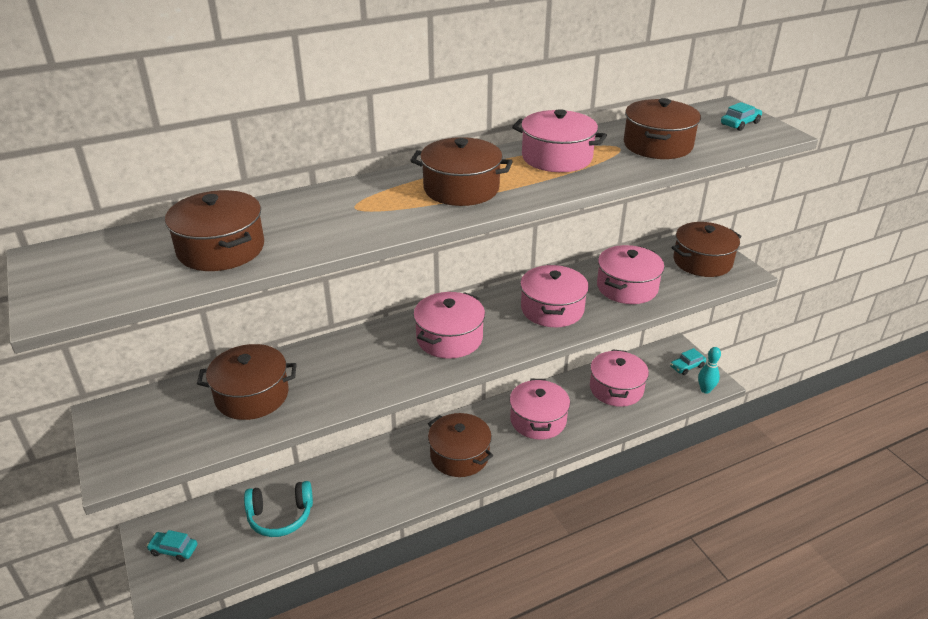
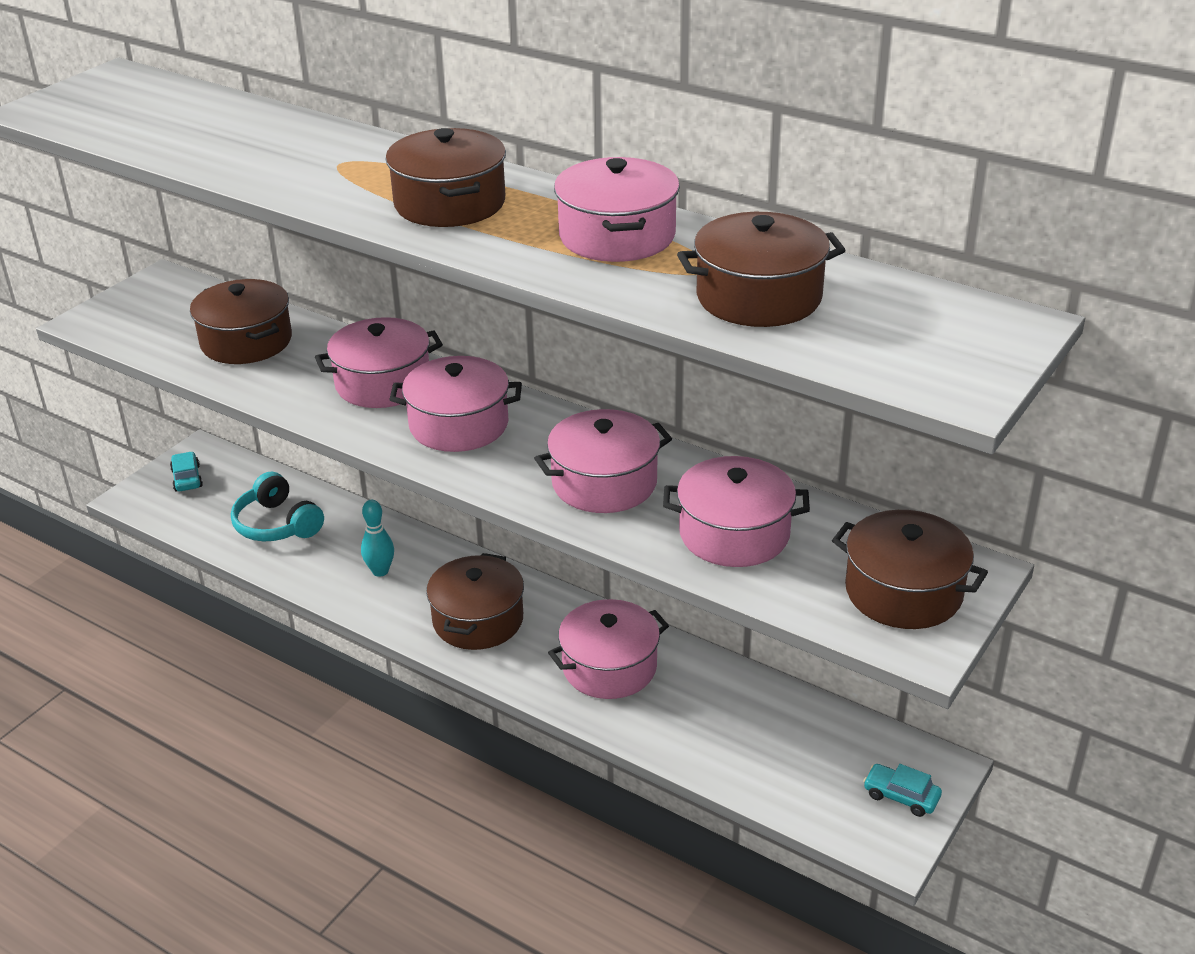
camera: 60 degrees right, 0 degrees up
(221, 249) = (189, 134): brown pot -> none
(616, 389) = (757, 726): pink pot -> pink pot (383, 383)
(705, 390) = (859, 838): turquoise bowling pin -> turquoise bowling pin (380, 571)
(740, 123) = (953, 348): turquoise car -> none

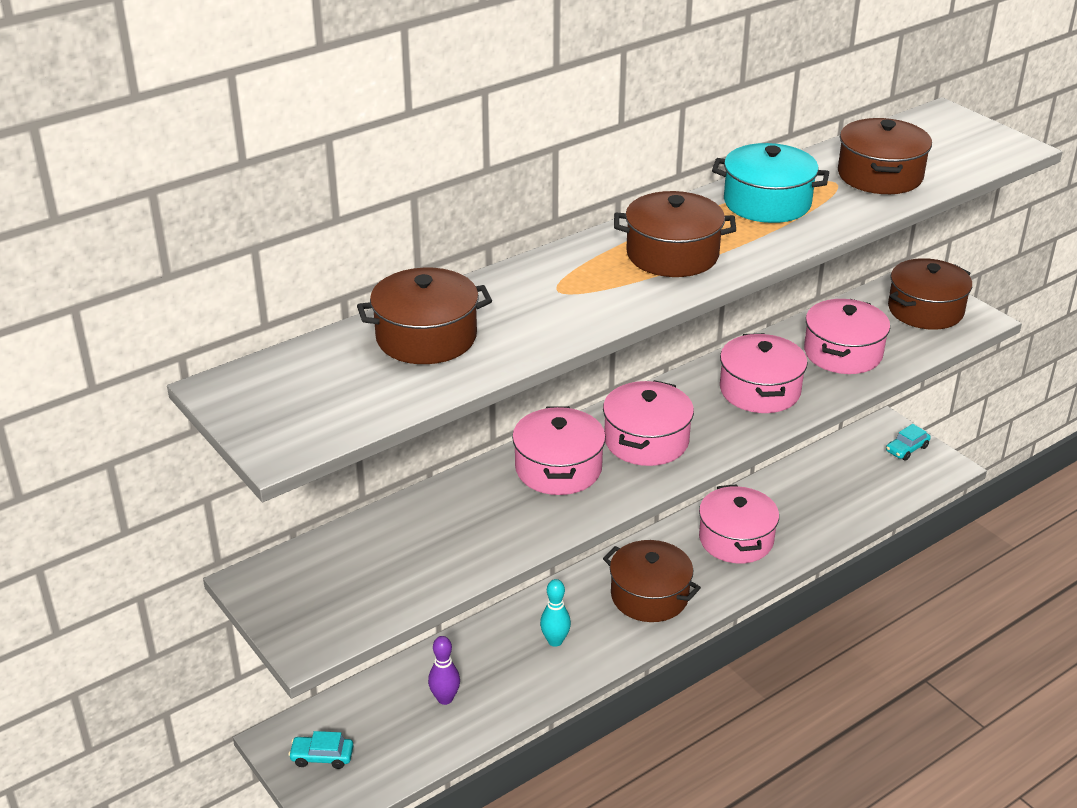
camera: 70 degrees left, 0 degrees up
(246, 341) = (430, 538): brown pot -> brown pot (426, 337)
(277, 524) = (445, 698): turquoise headphones -> purple bowling pin
(617, 236) = (767, 203): pink pot -> turquoise pot

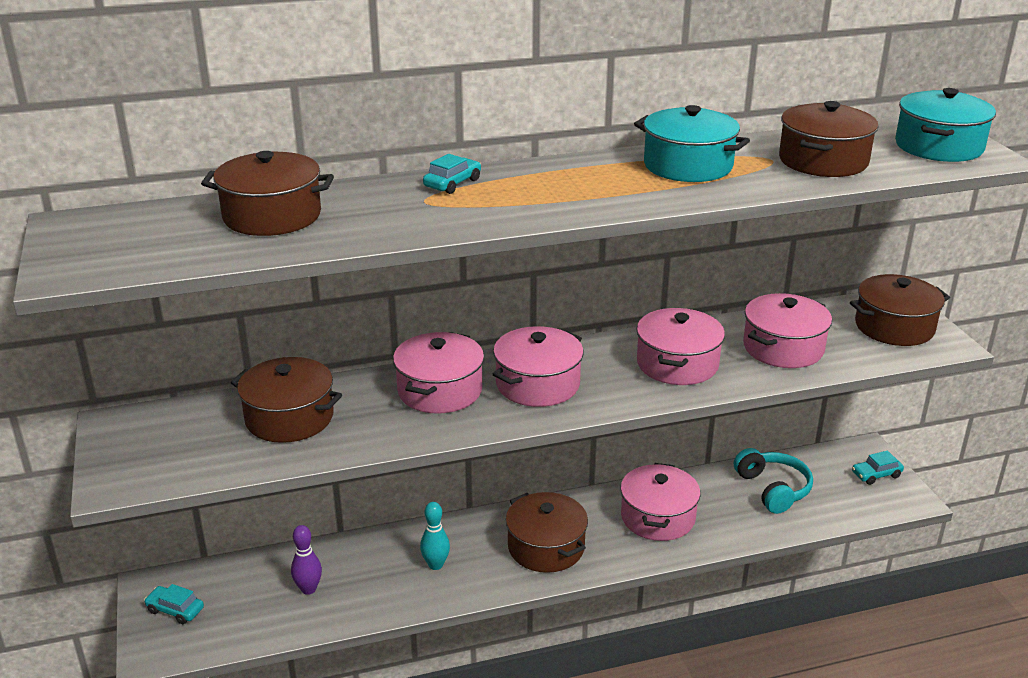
camera: 20 degrees right, 5 degrees down
(567, 264) = (452, 183): none -> turquoise car
(672, 254) = (557, 191): brown pot -> brown pot (289, 418)
(824, 485) = (773, 489): none -> turquoise headphones
(965, 141) = (939, 146): none -> turquoise pot

